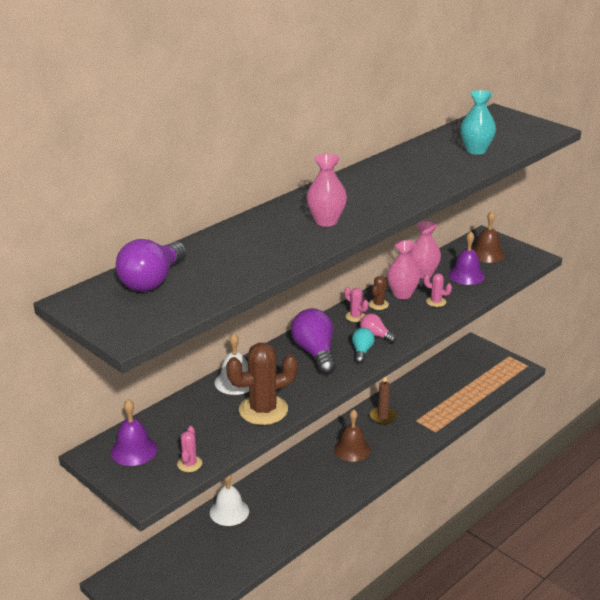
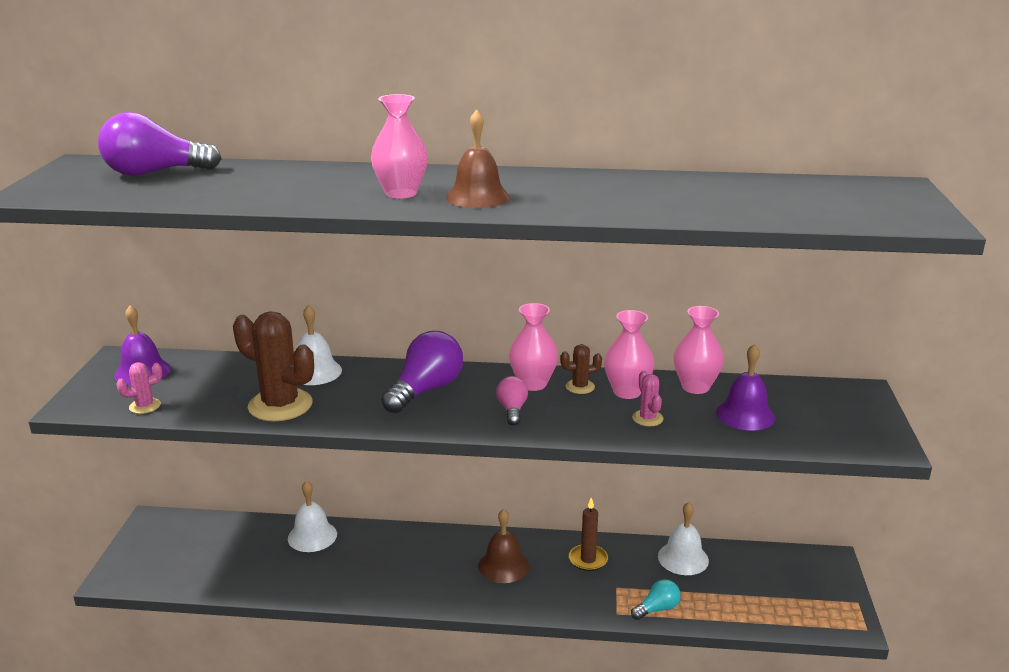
camera: 50 degrees right, 5 degrees down
(355, 316) = (533, 384): pink cactus -> pink vase
(362, 351) = (467, 415): turquoise light bulb -> turquoise light bulb (657, 609)
(419, 386) = (683, 558): none -> white bell
(476, 150) = (753, 203): turquoise vase -> none
(487, 254) = (824, 409): brown bell -> brown bell (477, 197)

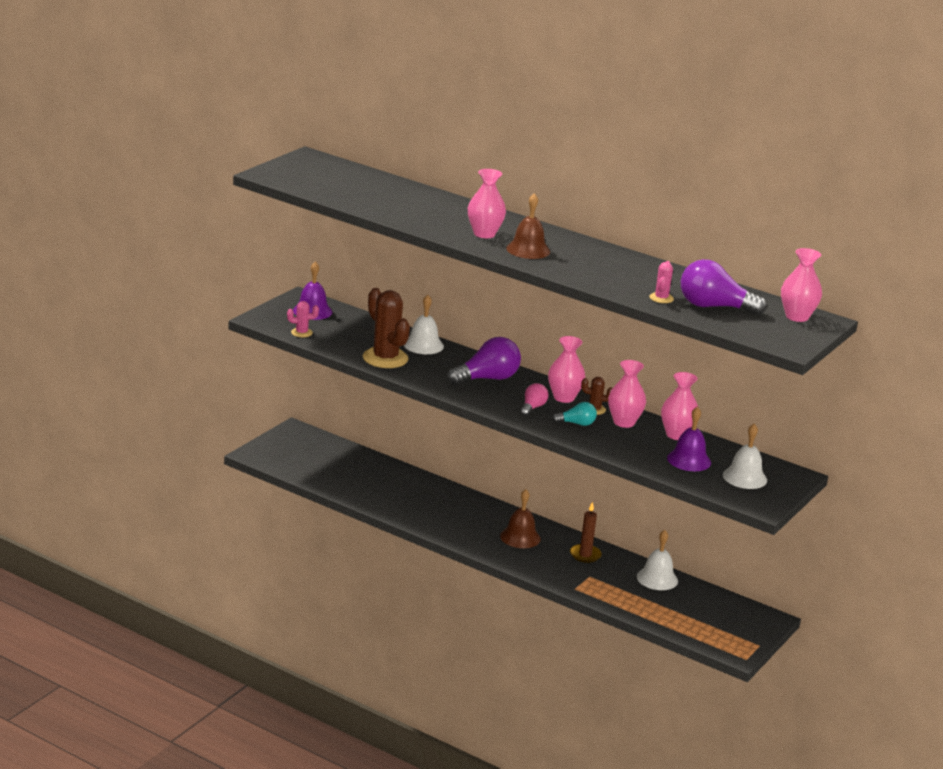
camera: 25 degrees right, 0 degrees up
(154, 173) = (349, 177): purple light bulb -> purple light bulb (714, 307)
(312, 536) = (399, 475): white bell -> white bell (745, 477)
(647, 418) = (618, 440): pink cactus -> pink cactus (661, 298)
(657, 609) = (606, 596): turquoise light bulb -> turquoise light bulb (576, 423)
(871, 189) = (797, 317): none -> pink vase

